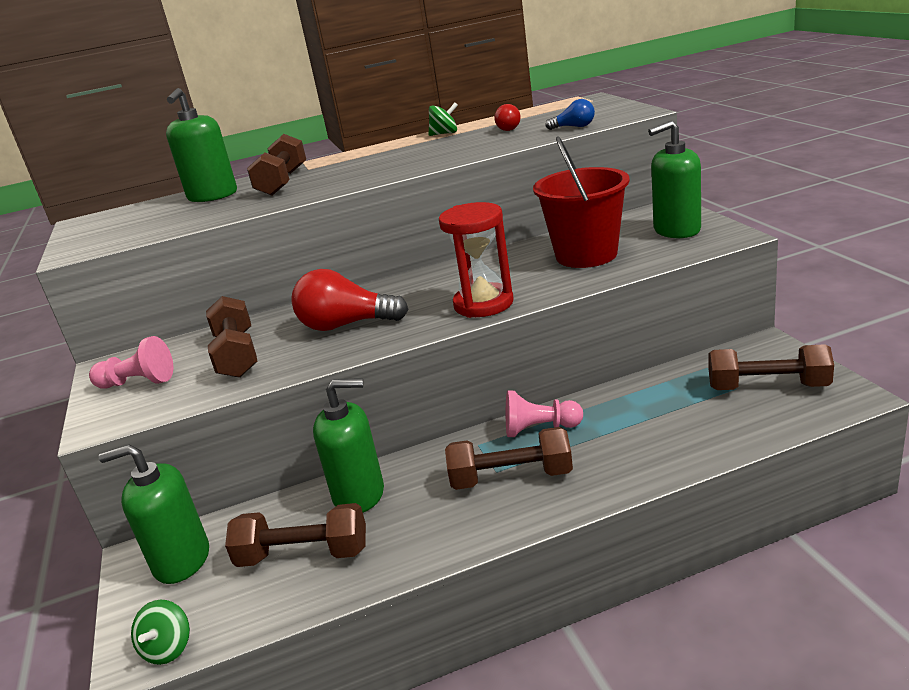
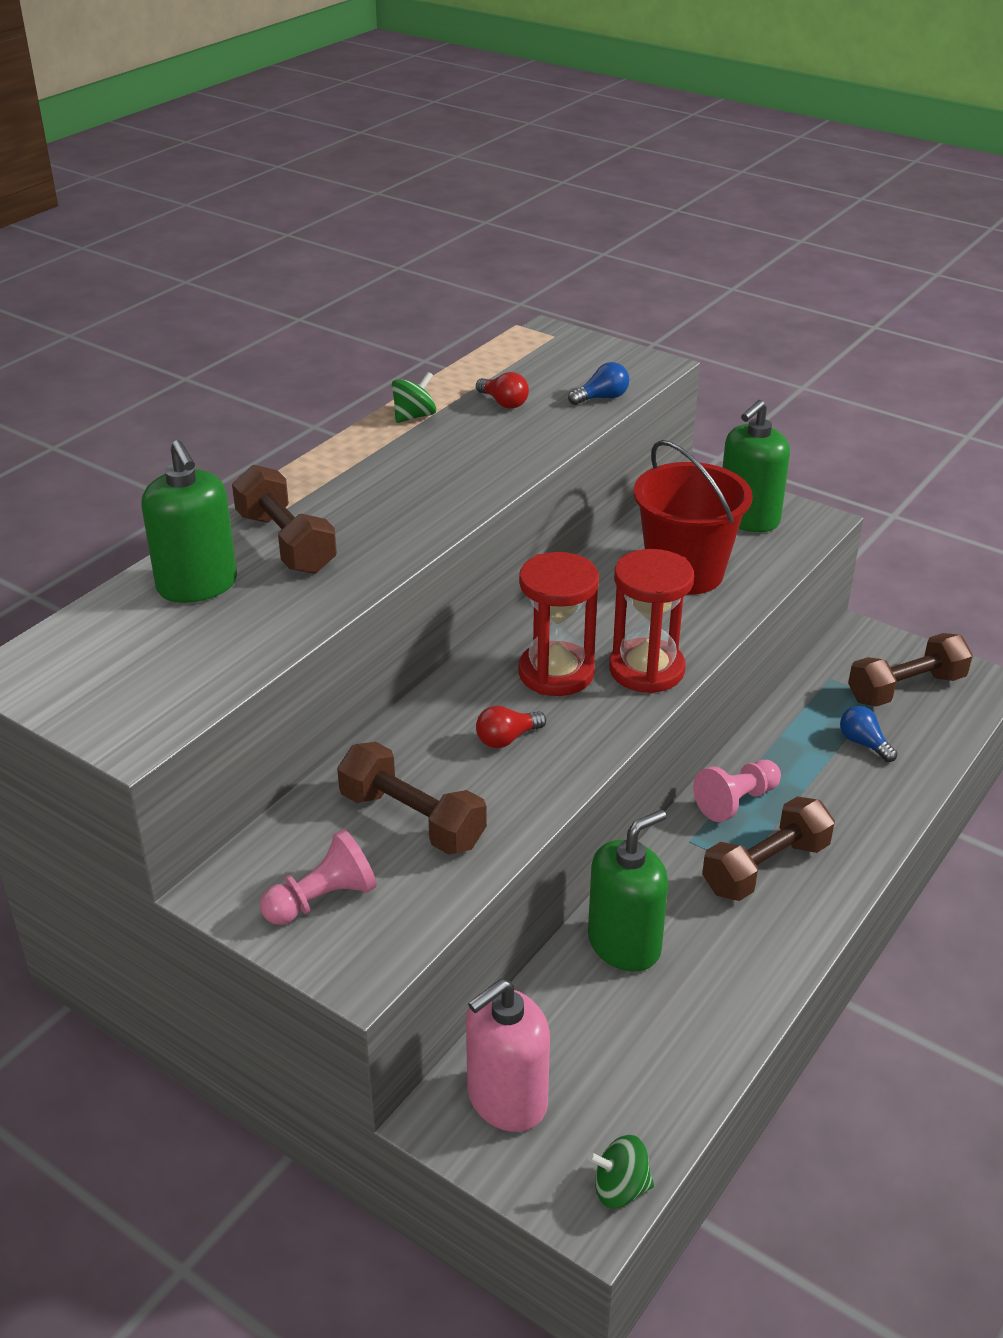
camera: 40 degrees left, 10 degrees up
(168, 648) = (620, 1188): green spinning top -> green spinning top turned 120 degrees clockwise
(182, 560) = (506, 1099): green soap dispenser -> pink soap dispenser
(303, 555) = (644, 1033): brown dumbbell -> none
(346, 325) = (507, 739): red light bulb -> red light bulb, size x0.52
(424, 296) = (556, 673): none -> red hourglass
(686, 416) = (863, 743): none -> blue light bulb

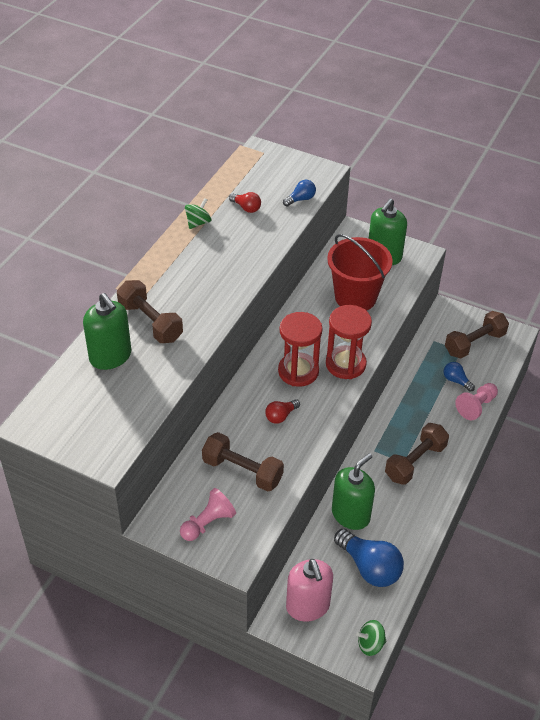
camera: 10 degrees left, 10 degrees up
(506, 1099) = (308, 606): pink soap dispenser -> pink soap dispenser turned 60 degrees counterclockwise
(644, 1042) = (369, 567): none -> blue light bulb
(736, 801) = (395, 424): pink pawn -> pink pawn (476, 406)

